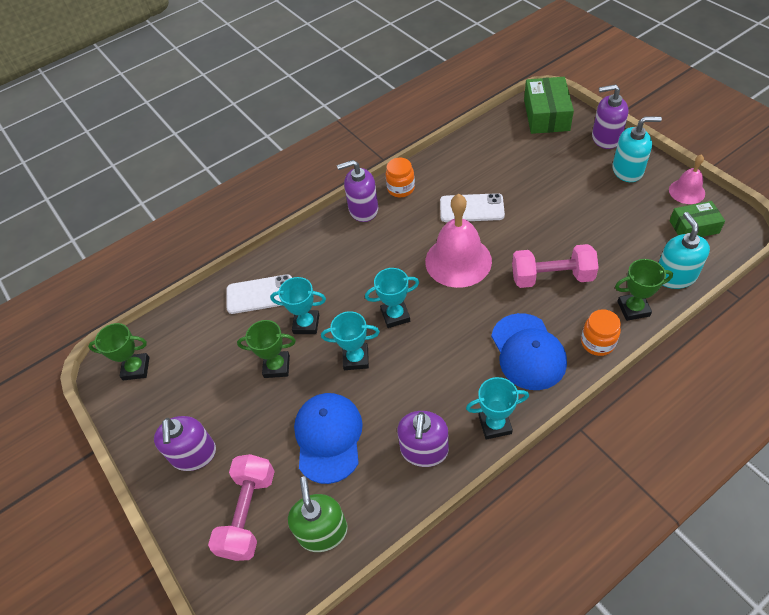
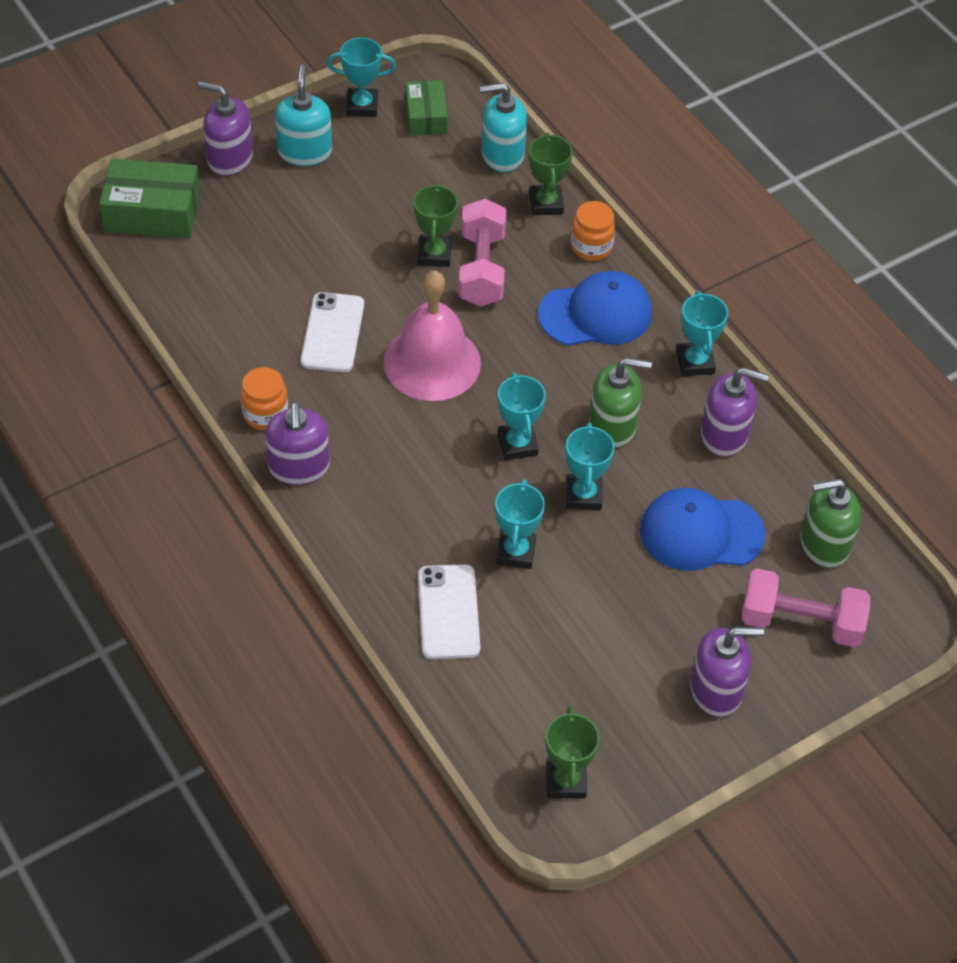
camera: 95 degrees left, 0 degrees up
(277, 366) = (585, 590): green trophy -> green trophy (434, 254)
(420, 371) = (612, 426): none -> green soap dispenser
(605, 138) = (230, 158): purple soap dispenser -> purple soap dispenser turned 105 degrees clockwise
(686, 191) = (362, 106): pink bell -> turquoise trophy

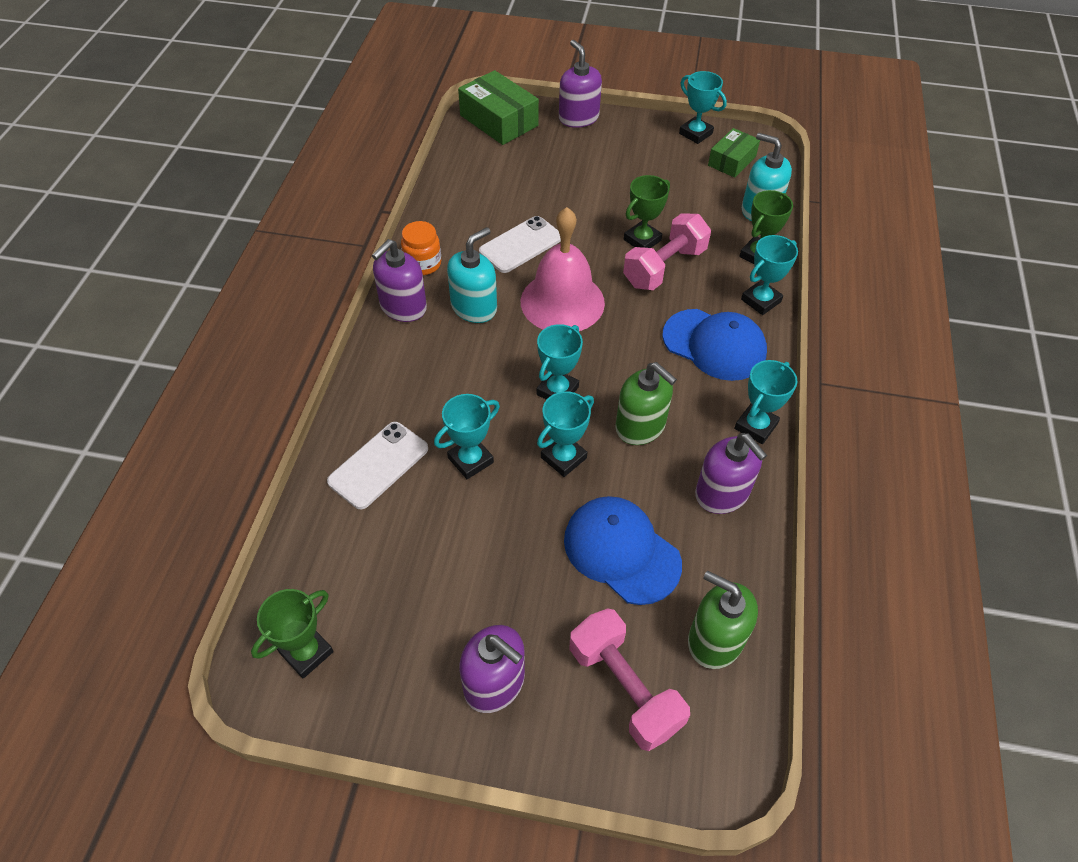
camera: 45 degrees right, 0 degrees up
(304, 152) = (628, 138): turquoise soap dispenser -> turquoise soap dispenser (474, 307)
(591, 247) = (760, 301): orange jar -> turquoise trophy

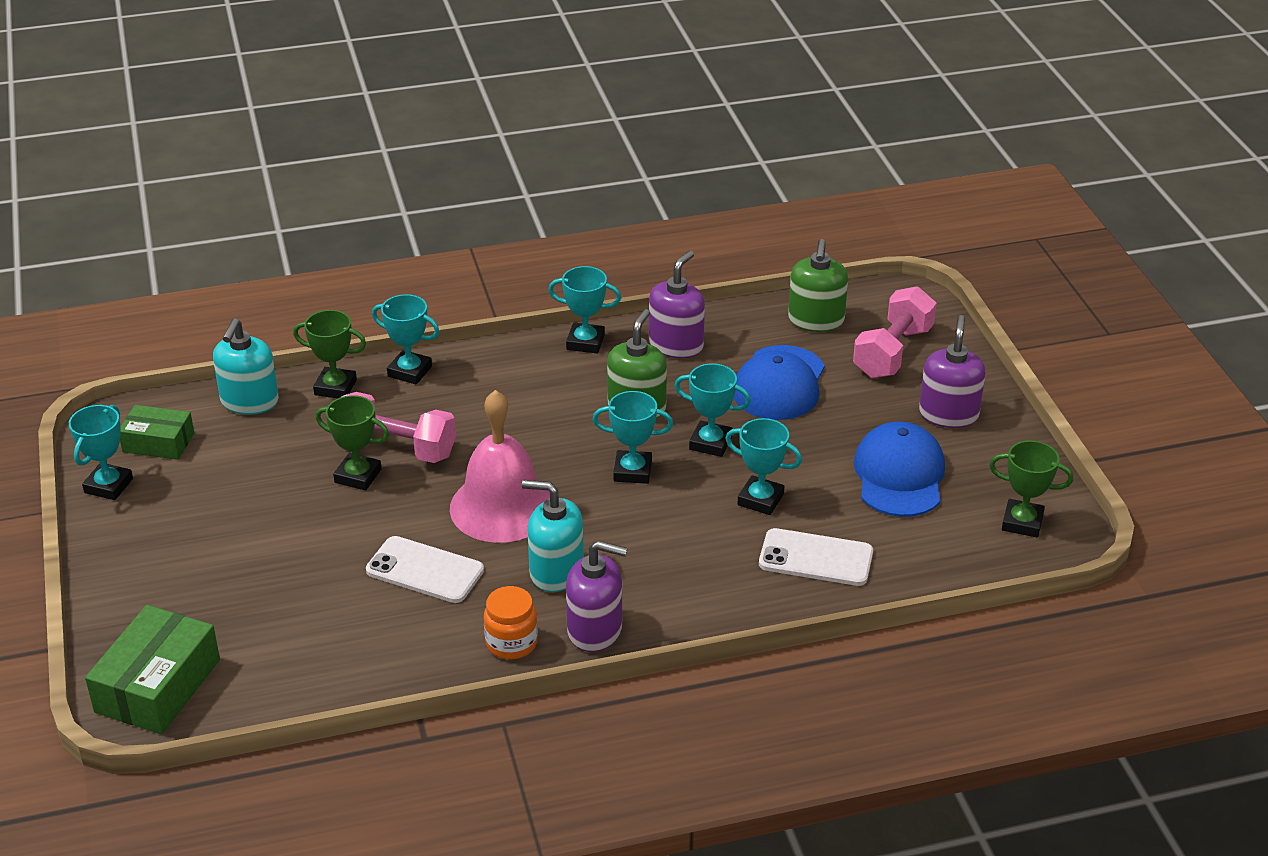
camera: 115 degrees left, 15 degrees down
(578, 118) = (116, 604): purple soap dispenser -> none
(714, 345) = (496, 387): blue cap -> blue cap (899, 475)

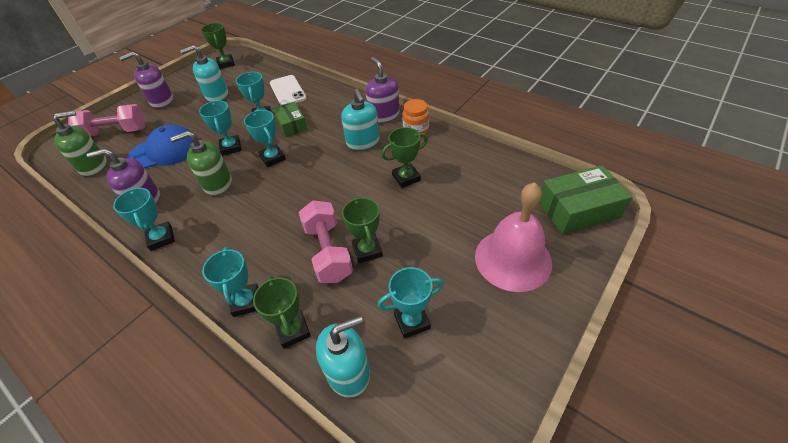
camera: 125 degrees left, 10 degrees up
(108, 486) = (507, 377): turquoise trophy -> turquoise trophy (412, 321)
(158, 442) = (440, 390): green box -> green box (291, 125)
(425, 570) = (406, 178): white phone -> green trophy
(502, 507) = (337, 182): pink bell -> pink bell (513, 259)
(899, 475) = (216, 95): blue cap -> turquoise soap dispenser

